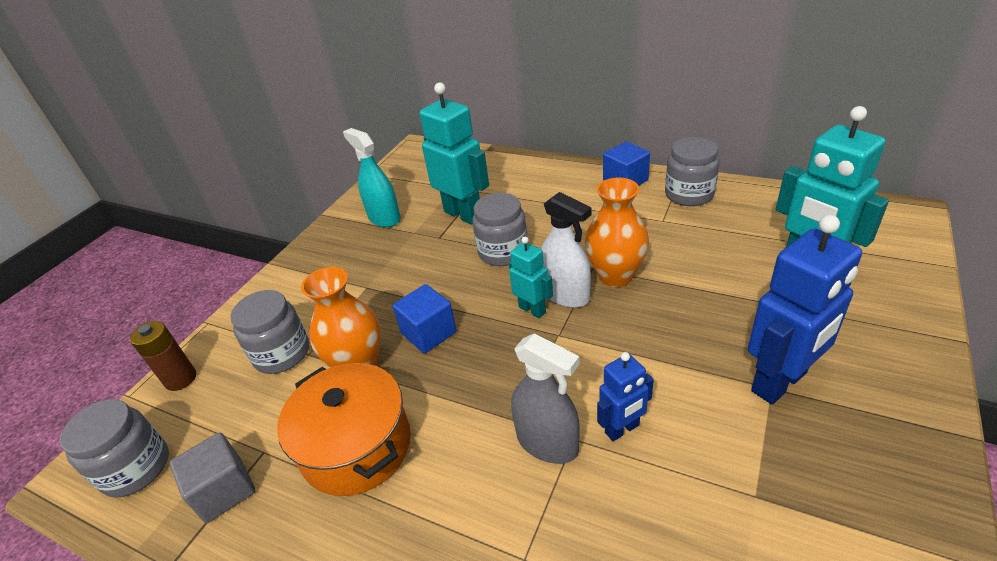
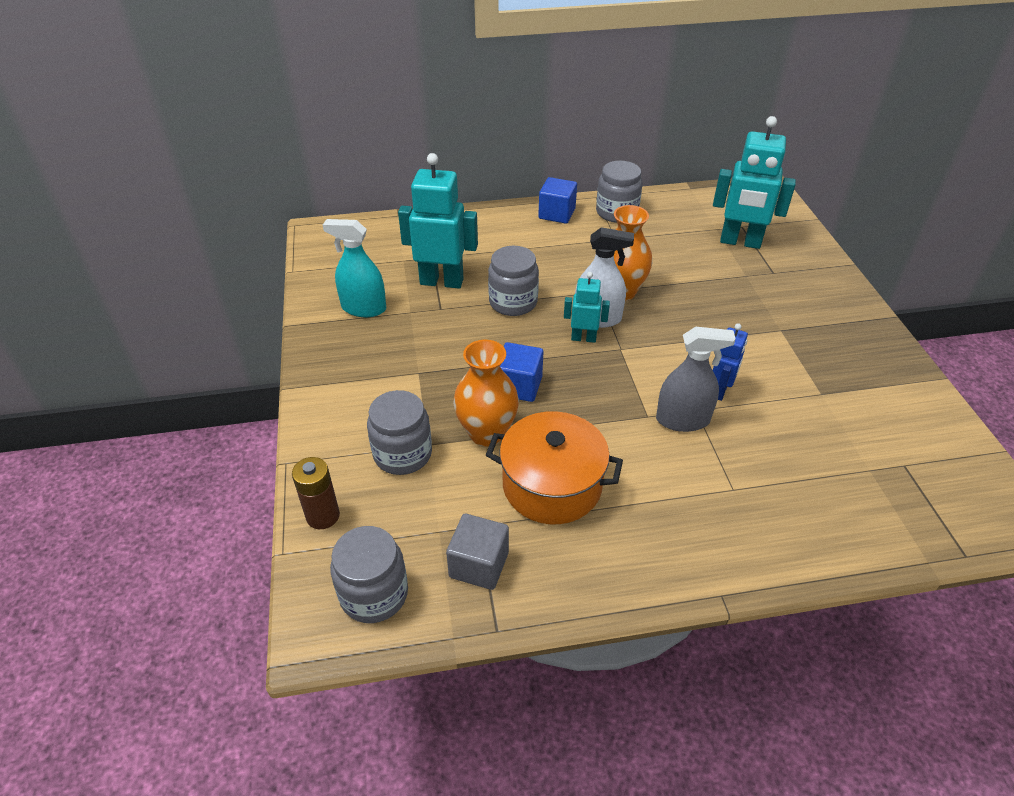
camera: 40 degrees left, 5 degrees up
(780, 382) = (783, 325): blue robot -> none

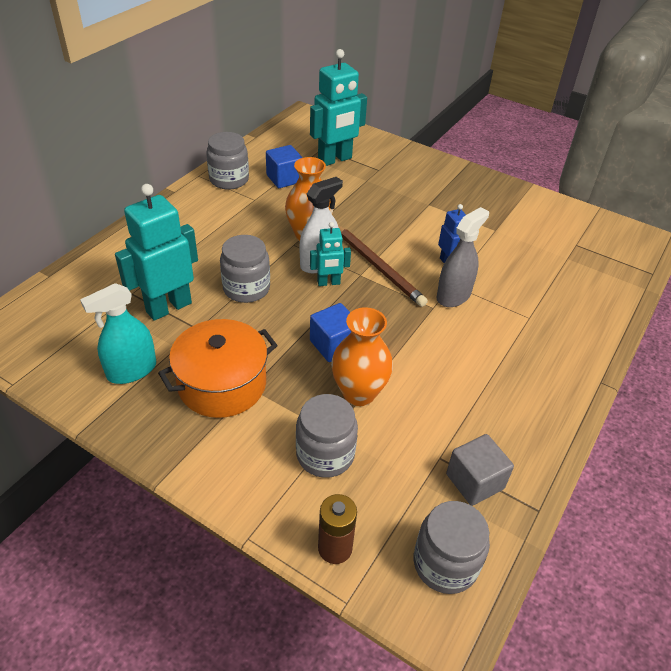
camera: 50 degrees left, 0 degrees up
(552, 485) = (443, 394): orange pot -> orange pot (222, 384)
(556, 214) = (186, 203): blue cube -> blue cube (284, 179)
(583, 338) = (328, 283): turquoise robot -> turquoise robot turned 150 degrees counterclockwise
(646, 352) = (378, 267): none -> brown pencil

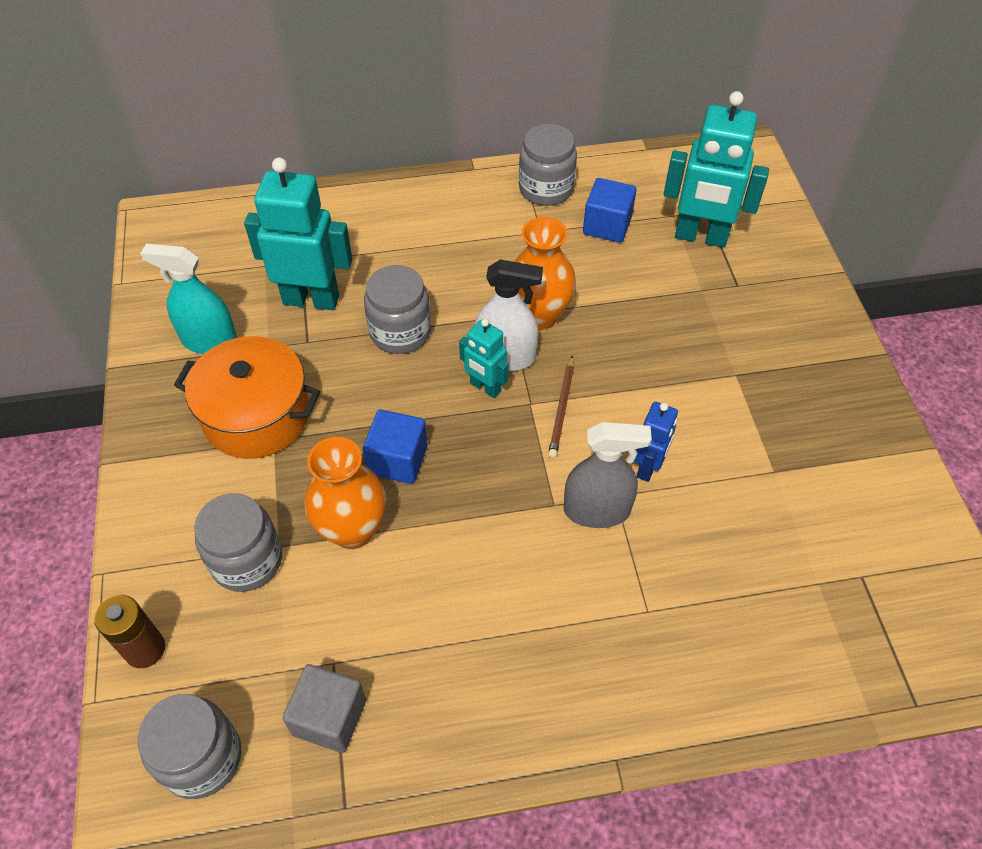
camera: 50 degrees right, 10 degrees up
(378, 267) = (562, 409): brown pencil -> brown pencil, size x0.59

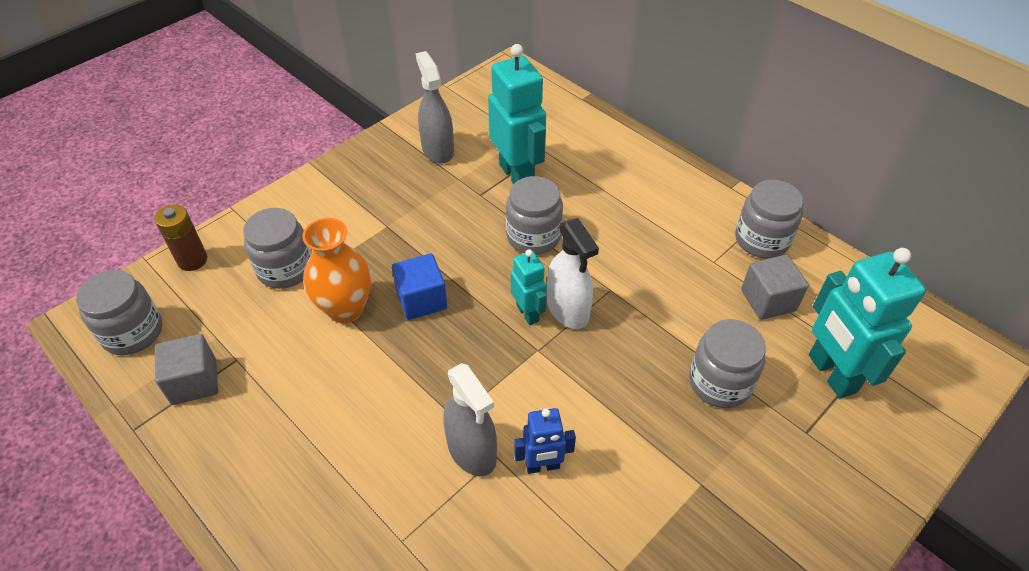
camera: 55 degrees right, 5 degrees down
(209, 341) = (437, 150): turquoise spray bottle -> grey spray bottle
(256, 415) = (399, 206): orange pot -> none
(485, 387) = (528, 313): turquoise robot -> turquoise robot turned 150 degrees clockwise
(539, 316) = (627, 308): orange vase -> none
(562, 409) = (550, 373): brown pencil -> none
(607, 225) = (768, 300): blue cube -> grey cube
(658, 305) = (720, 382): none -> grey jar

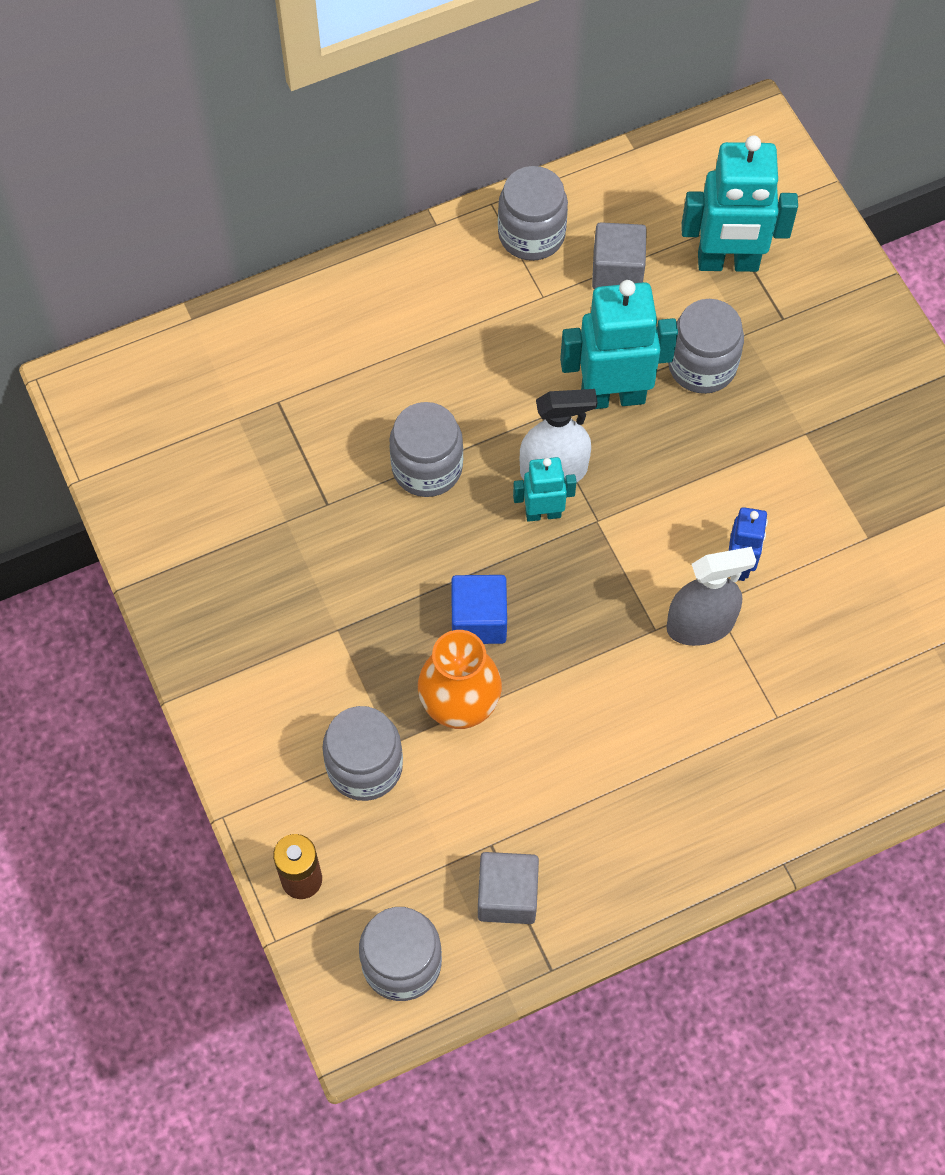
camera: 70 degrees left, 15 degrees up
(437, 150) = (216, 530): grey spray bottle -> none
(517, 175) = (311, 449): turquoise robot -> turquoise robot (612, 396)

